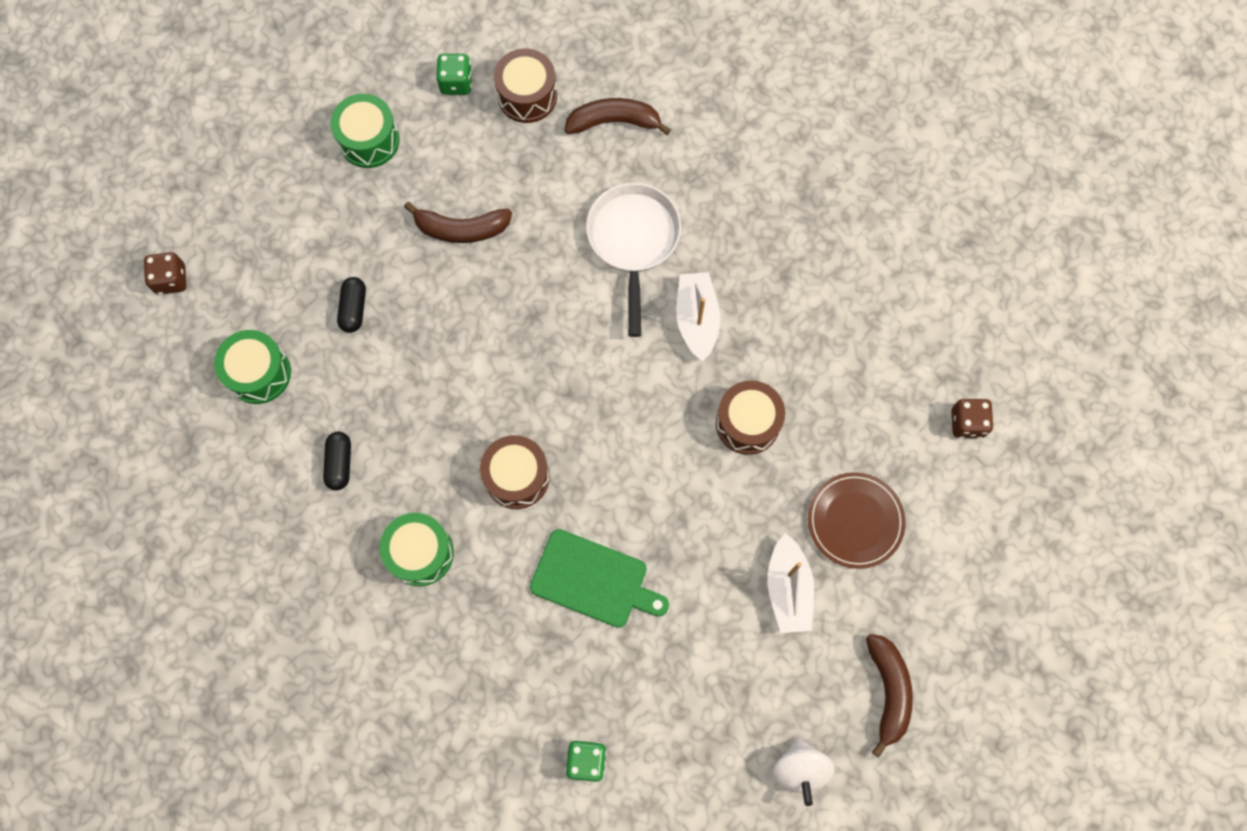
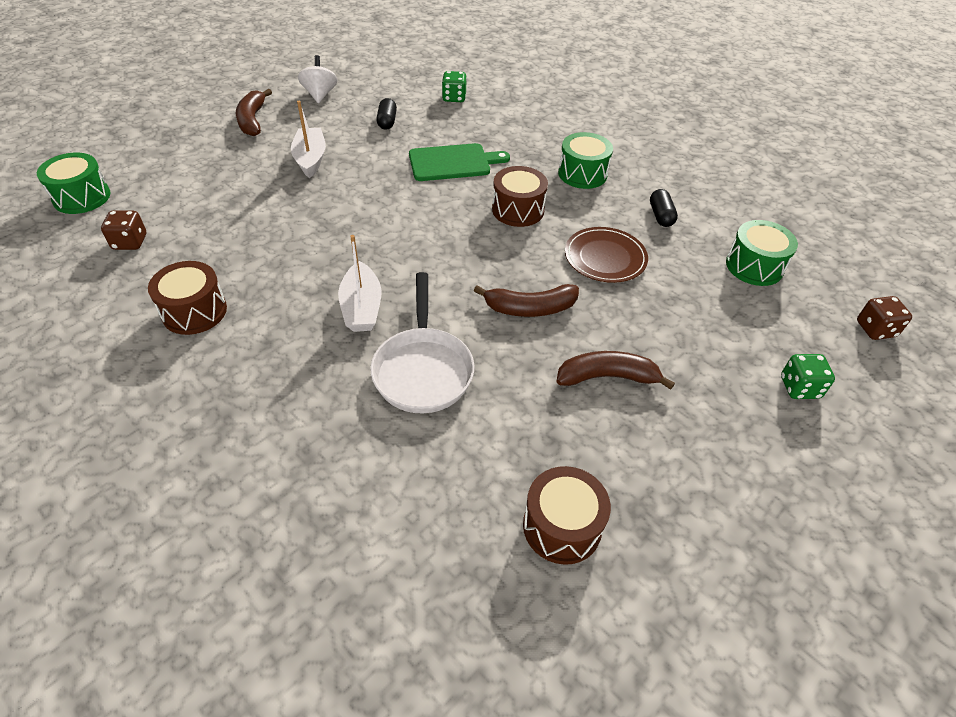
camera: 175 degrees right, 25 degrees down
(354, 309) = (691, 310): black capsule -> black capsule (387, 121)
(369, 140) = (741, 465): green drum -> green drum (82, 197)
(456, 82) = (658, 541): green dice -> green dice (799, 388)
(594, 580) = (453, 162): green cutting board -> green cutting board turned 150 degrees clockwise
(614, 122) = (446, 496): brown banana -> brown banana (530, 308)
(747, 423) = (325, 240): brown drum -> brown drum (194, 311)
(855, 521) = (249, 189): brown plate -> brown plate (605, 257)

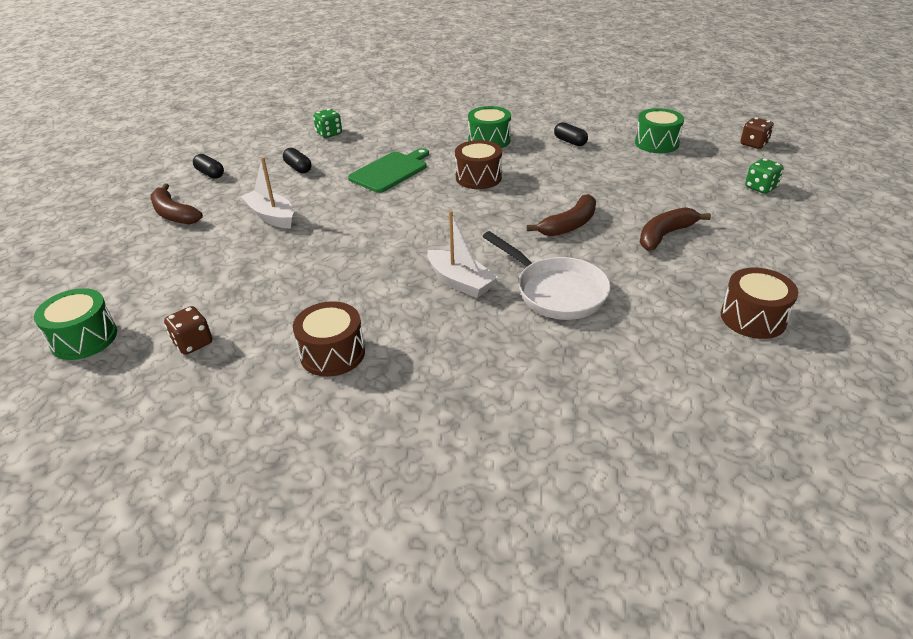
camera: 35 degrees left, 10 degrees down
(320, 95) = (210, 174): white spinning top -> black capsule
(605, 257) = (571, 177): brown plate -> none

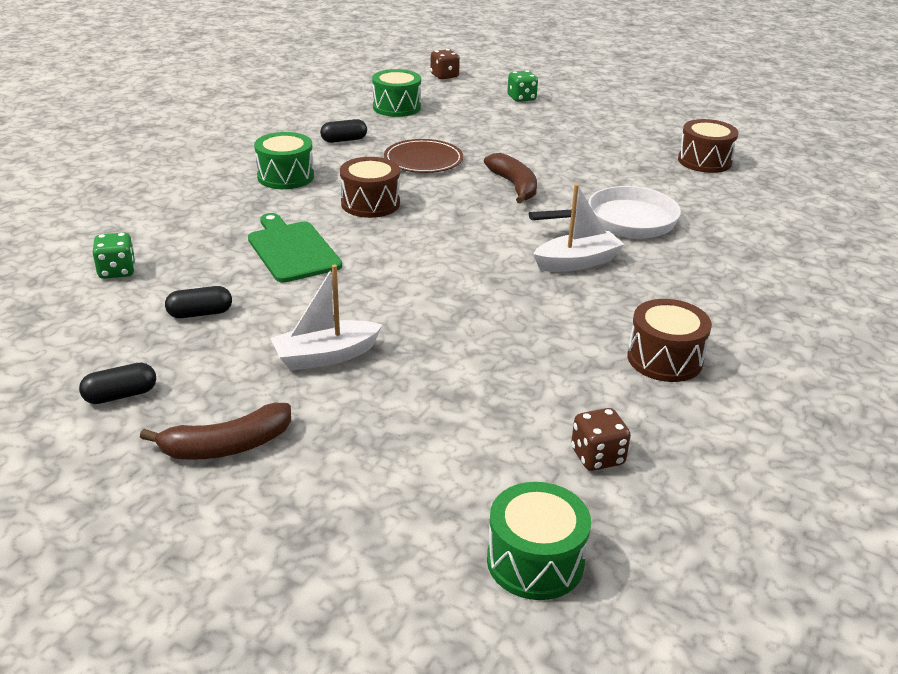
camera: 70 degrees left, 5 degrees down
(572, 177) = (423, 160): none -> brown plate
(665, 235) = (566, 154): brown banana -> none

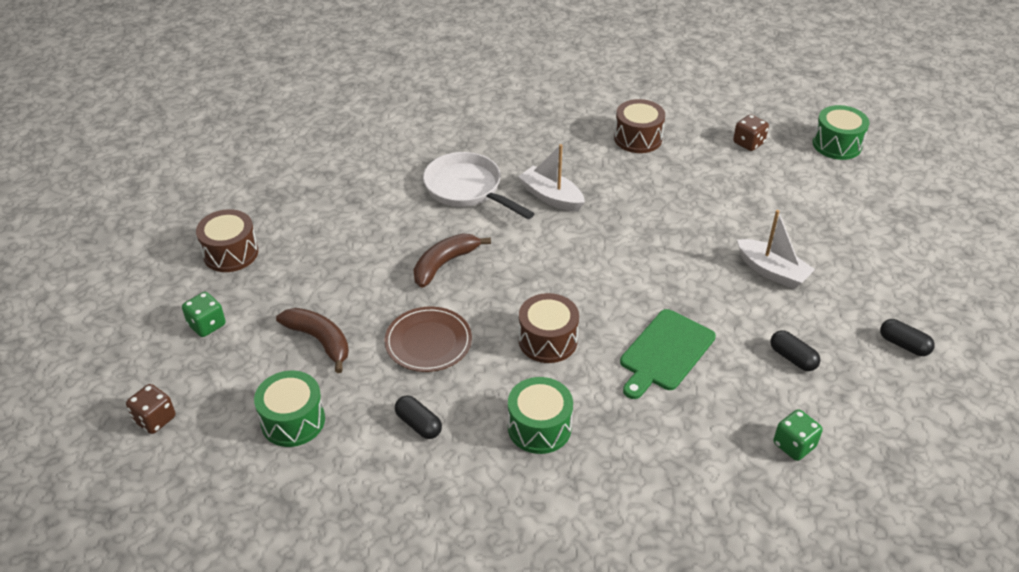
camera: 115 degrees left, 10 degrees up
(226, 446) = (886, 274): brown banana -> brown banana (320, 341)
(704, 161) = (314, 170): brown drum -> brown drum (230, 253)

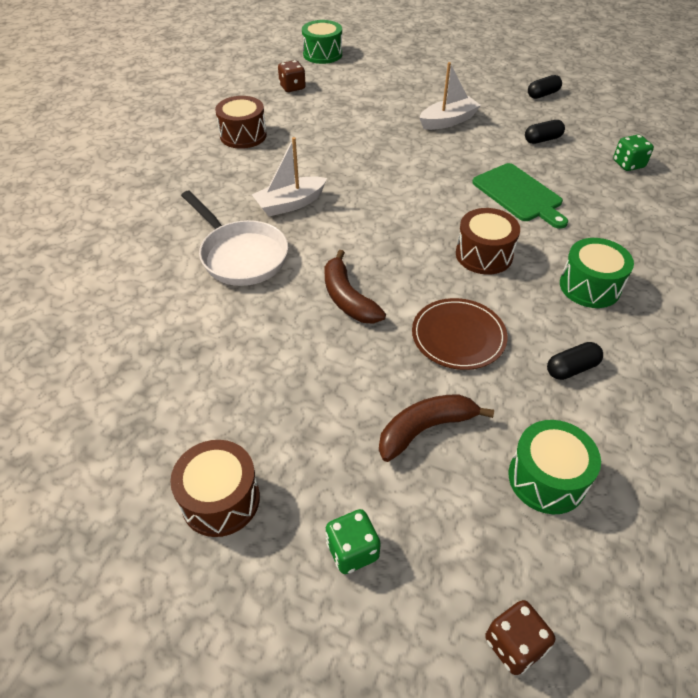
camera: 70 degrees left, 5 degrees up
(467, 189) = (241, 255): white pan -> white pan turned 105 degrees counterclockwise

